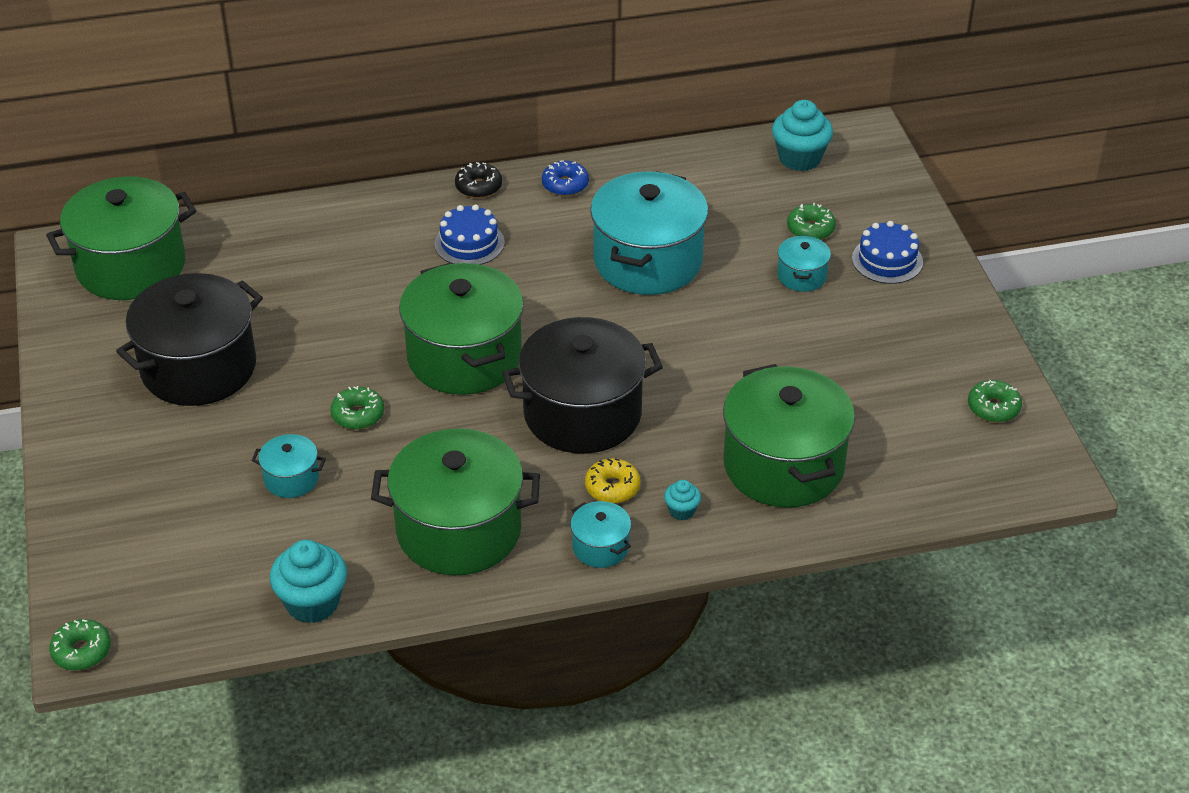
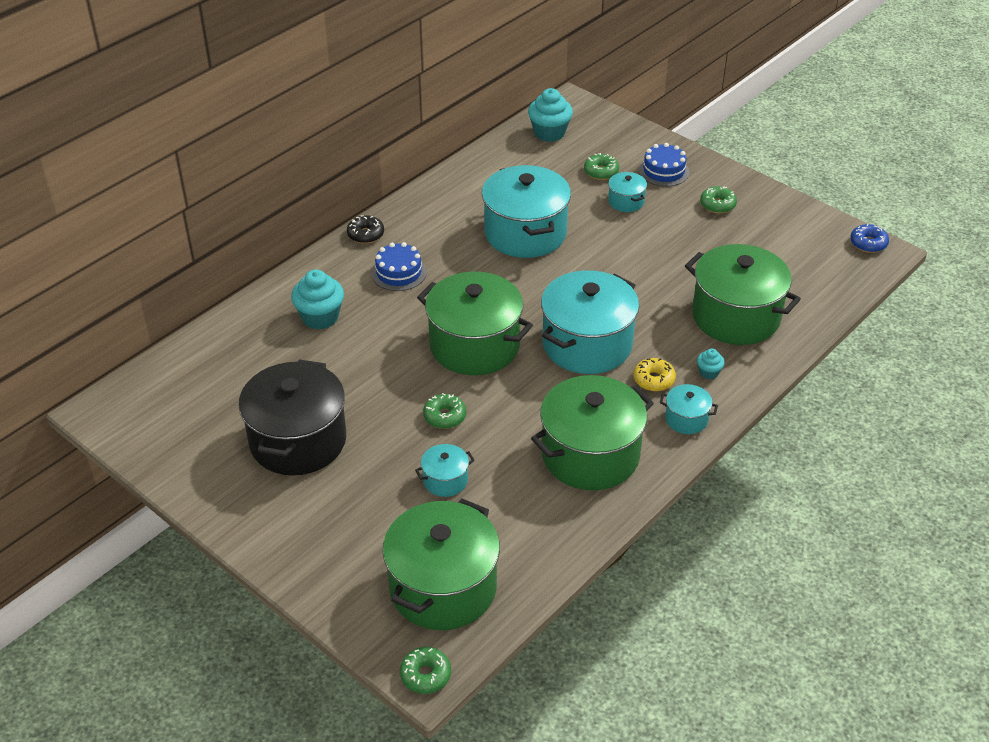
camera: 35 degrees left, 0 degrees up
(131, 266) = (169, 396): green pot -> green pot (443, 587)
(312, 603) = (548, 552): turquoise cupcake -> turquoise cupcake (320, 317)
(565, 185) = (422, 209): blue donut -> blue donut (868, 243)
(582, 413) = (587, 344): black pot -> turquoise pot
(993, 408) = (810, 228): green donut -> green donut (717, 205)

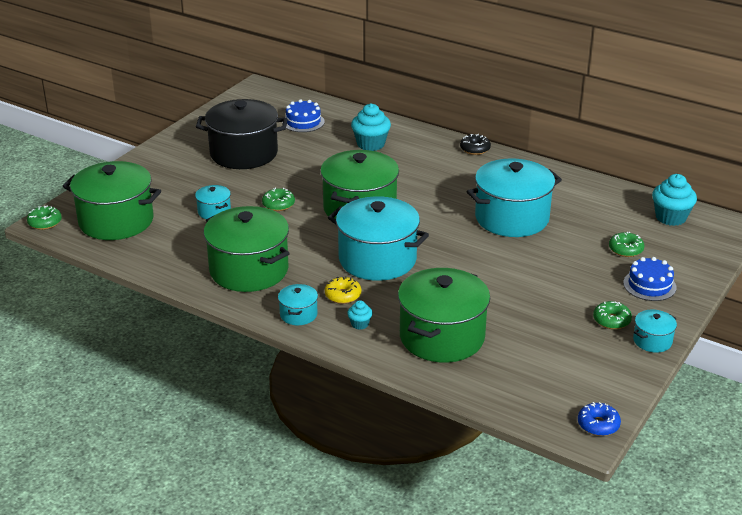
camera: 80 degrees right, 10 degrees down
(399, 272) = (434, 168): blue cake -> blue cake (303, 122)
(626, 201) = (586, 266): turquoise pot -> turquoise pot (652, 341)

